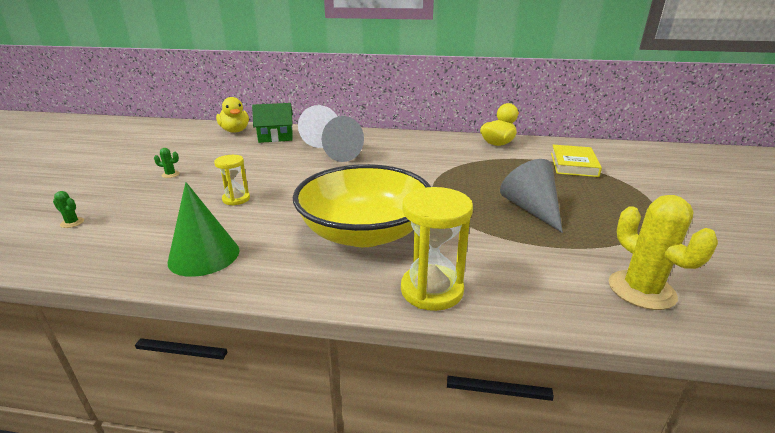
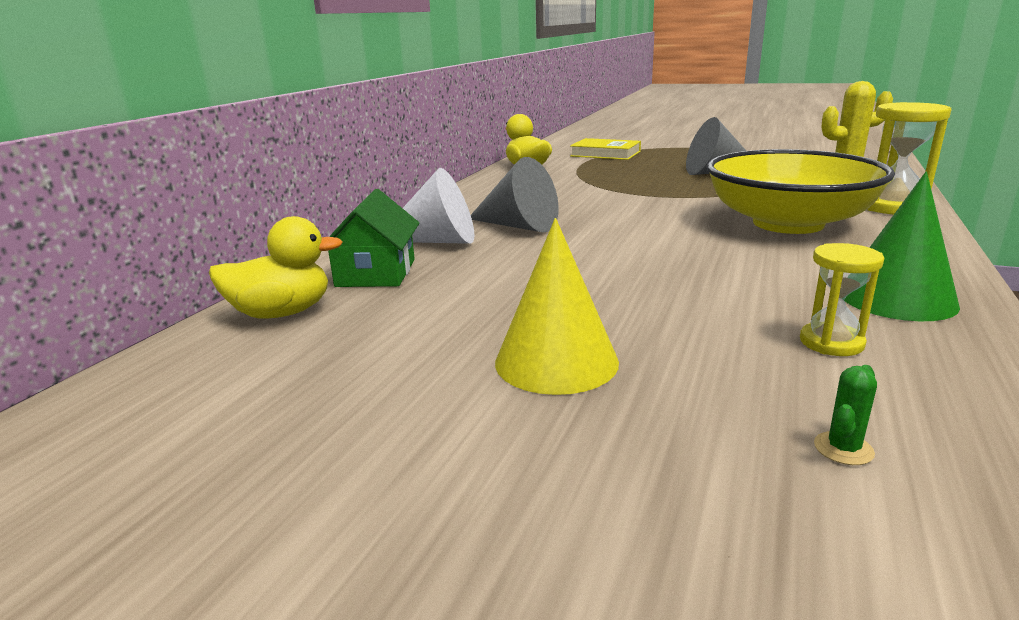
camera: 75 degrees left, 5 degrees down
(170, 174) = (556, 361): green cactus -> yellow cone
(236, 199) = (695, 290): yellow hourglass -> yellow hourglass (831, 342)

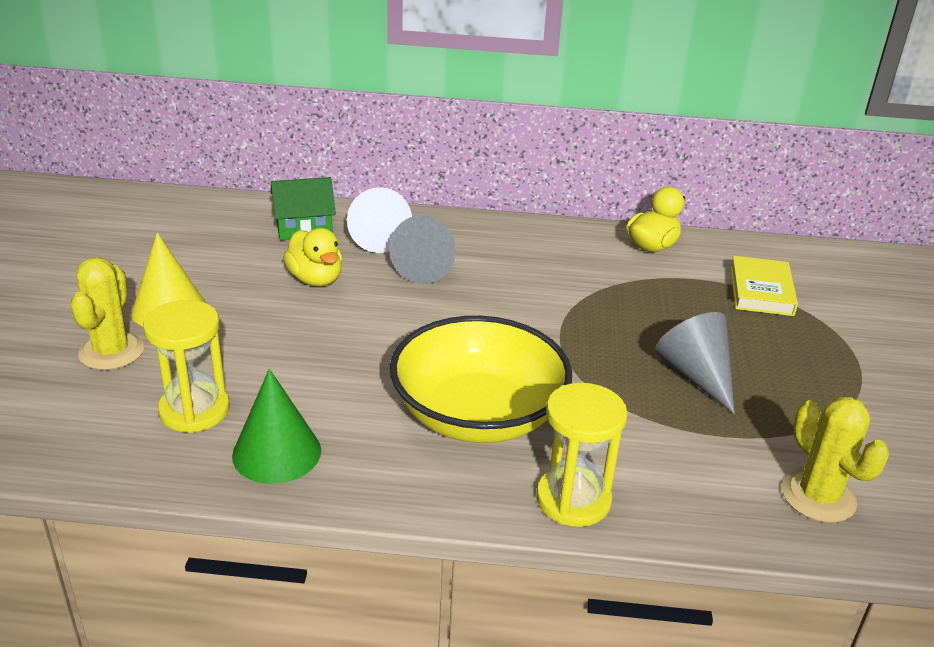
camera: 70 degrees right, 10 degrees up
(282, 313) = (233, 213): yellow duck -> yellow duck (315, 279)
(682, 410) = (111, 352): none -> yellow cactus
(831, 342) = (194, 410): yellow hourglass -> yellow hourglass, size x1.68
(843, 449) = (70, 400): green cactus -> none

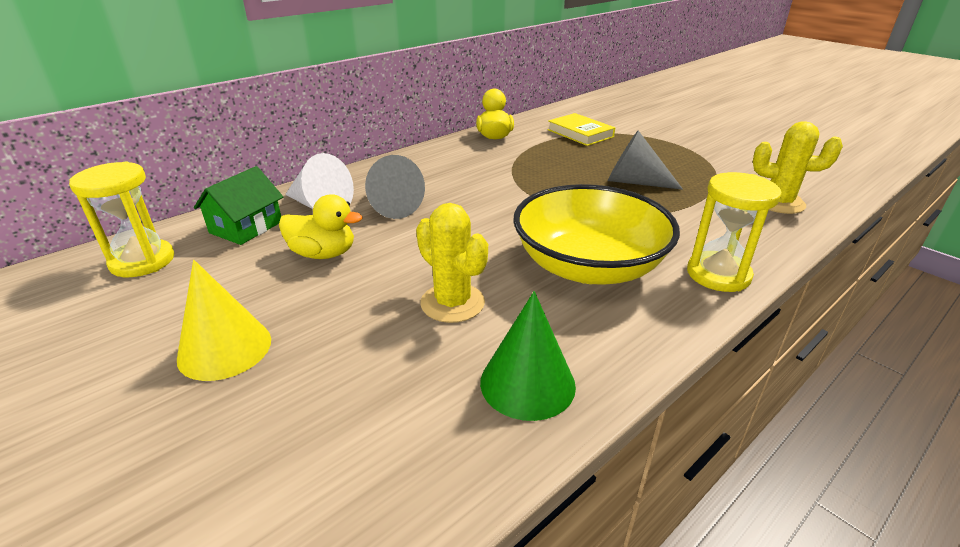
camera: 45 degrees left, 0 degrees up
(111, 352) = (226, 422): yellow cactus -> yellow cactus (452, 303)
(194, 410) = (404, 406): yellow hourglass -> yellow hourglass (142, 261)

